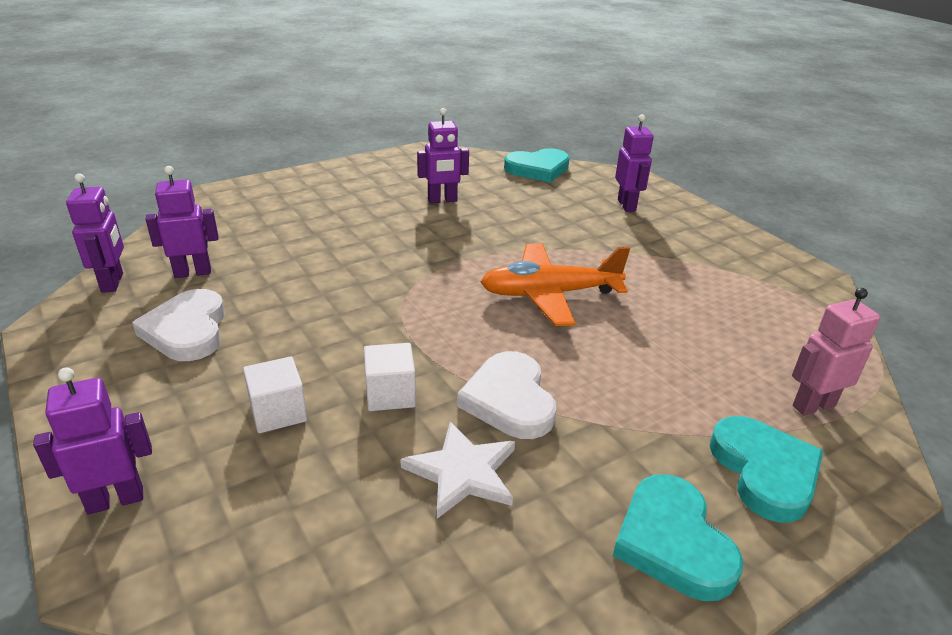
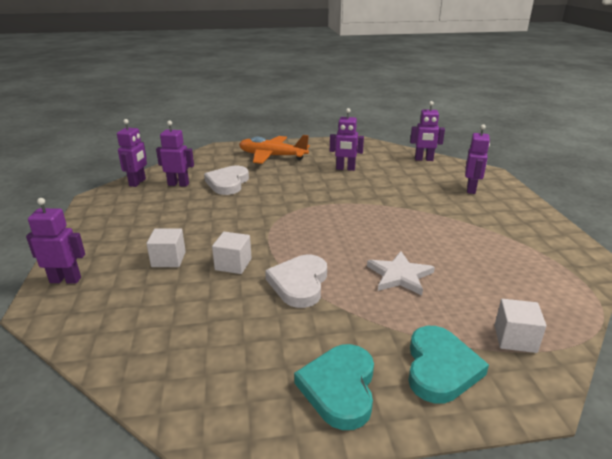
camera: 25 degrees right, 5 degrees down
(187, 330) = (155, 211): white heart -> white heart (228, 183)
(462, 472) = (241, 314): white star -> white star (399, 275)
(538, 169) = (424, 159): turquoise heart -> purple robot
(549, 294) = (373, 231): orange plane -> orange plane (272, 156)
(813, 405) = (515, 338): pink robot -> white cube

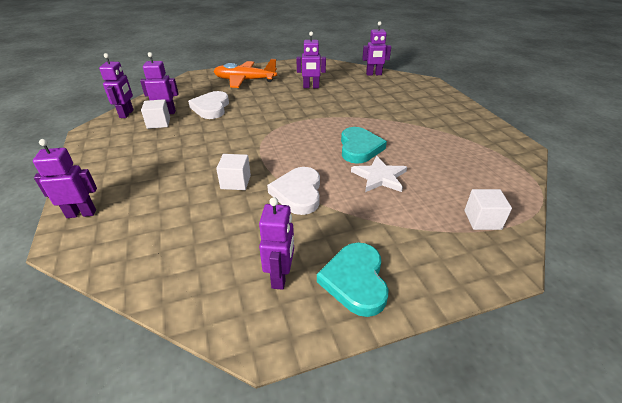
camera: 10 degrees left, 10 degrees up
(168, 259) = (175, 183): white cube -> white cube (158, 123)
(440, 368) = (431, 252): turquoise heart -> turquoise heart (359, 148)
(471, 189) = (418, 97): purple robot -> purple robot (280, 277)

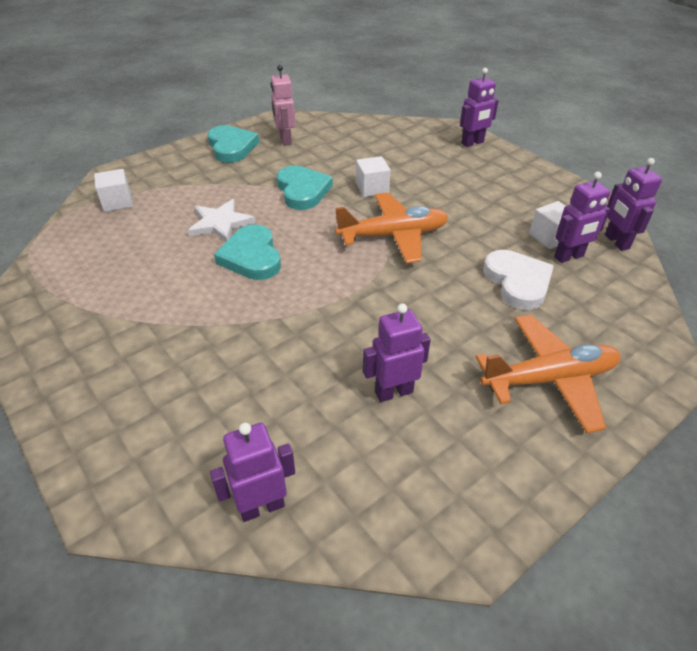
camera: 160 degrees right, 5 degrees up
(254, 142) = (393, 236): none -> orange plane
(280, 277) = (285, 140): purple robot -> pink robot
(298, 193) = (302, 191): white heart -> turquoise heart

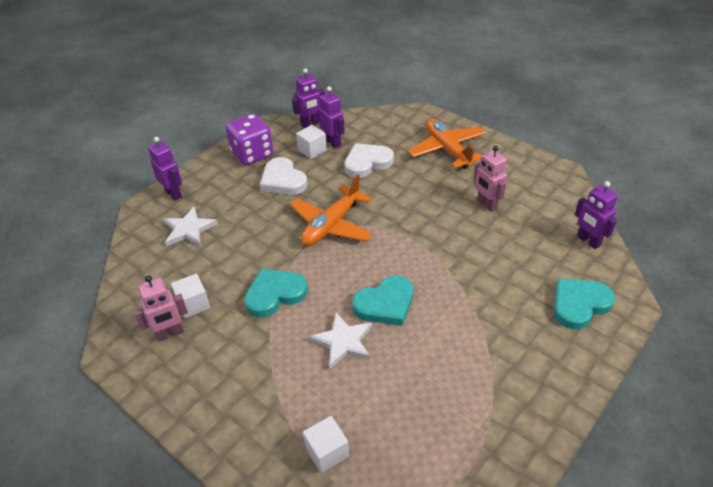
camera: 100 degrees left, 0 degrees up
(231, 147) = (189, 381): turquoise heart -> turquoise heart (579, 304)
(372, 188) = (263, 247): white cube -> white cube (193, 304)
(393, 236) = (332, 225): orange plane -> orange plane turned 120 degrees counterclockwise
(393, 392) = (486, 204): purple robot -> pink robot
(414, 150) = (189, 229): none -> white star
(486, 209) = (283, 180): none -> white heart
(541, 191) = (252, 154): none -> purple dice

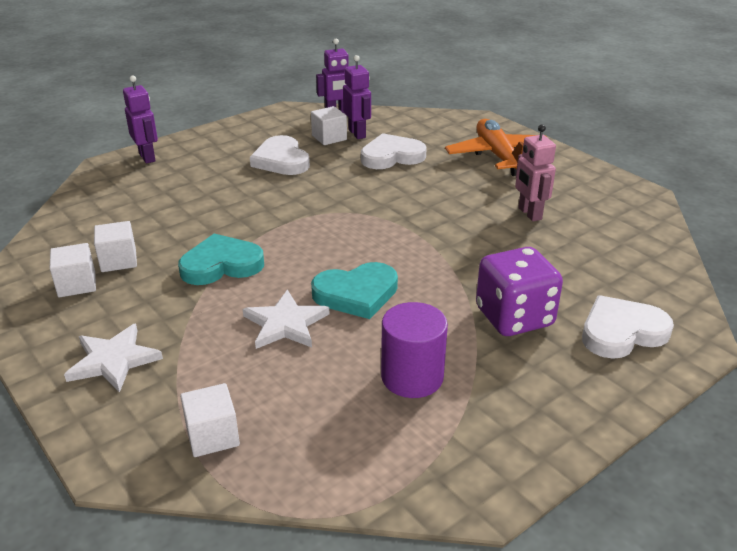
camera: 10 degrees right, 10 degrees down
(170, 334) = (77, 284): pink robot -> white cube
(189, 229) = (148, 191): white star -> white star (113, 360)
(252, 154) = (256, 133): purple dice -> purple dice (514, 317)
(332, 225) = (322, 208): orange plane -> none
(449, 372) = (412, 377): none -> purple cylinder
(579, 304) = (621, 332): turquoise heart -> white heart
(588, 241) = (656, 267): purple robot -> none

